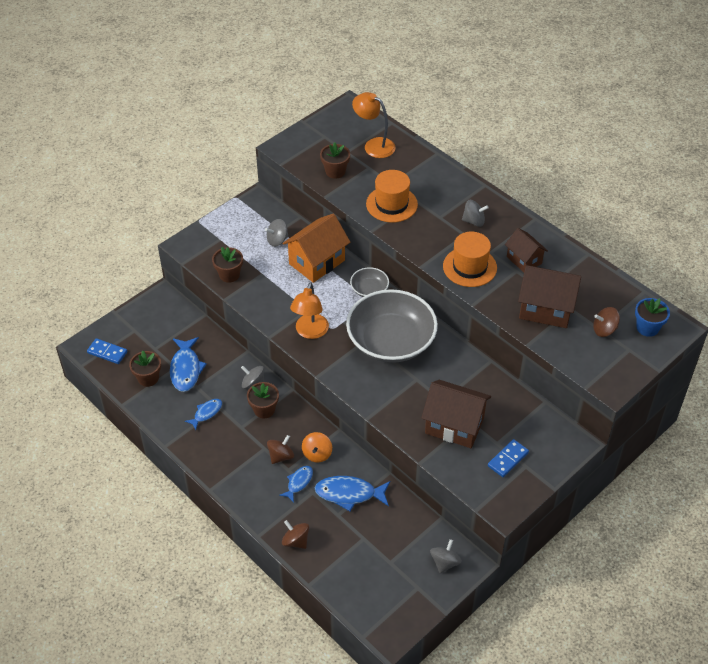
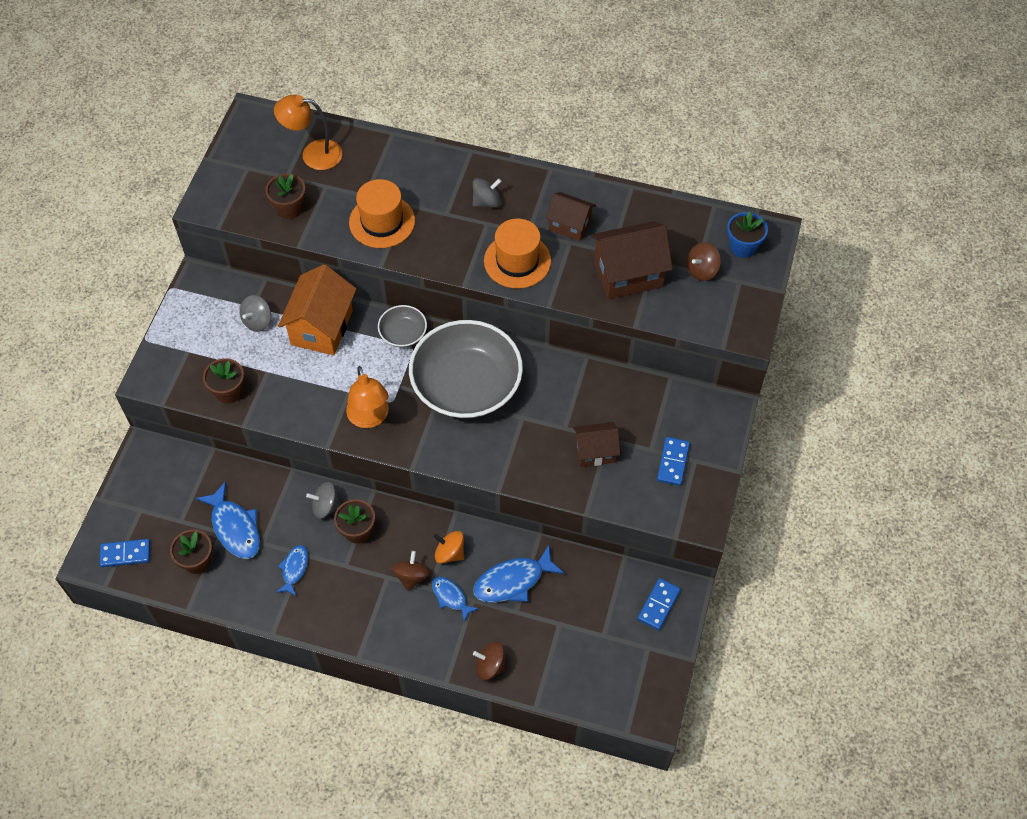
camera: 30 degrees left, 10 degrees up
(299, 482) = (451, 597): blue fish -> blue fish turned 45 degrees counterclockwise
(317, 454) = (449, 553): orange spinning top -> orange spinning top turned 135 degrees clockwise
(445, 562) = (658, 605): grey spinning top -> blue domino
(454, 425) = (595, 452): brown house -> brown house, size x0.61

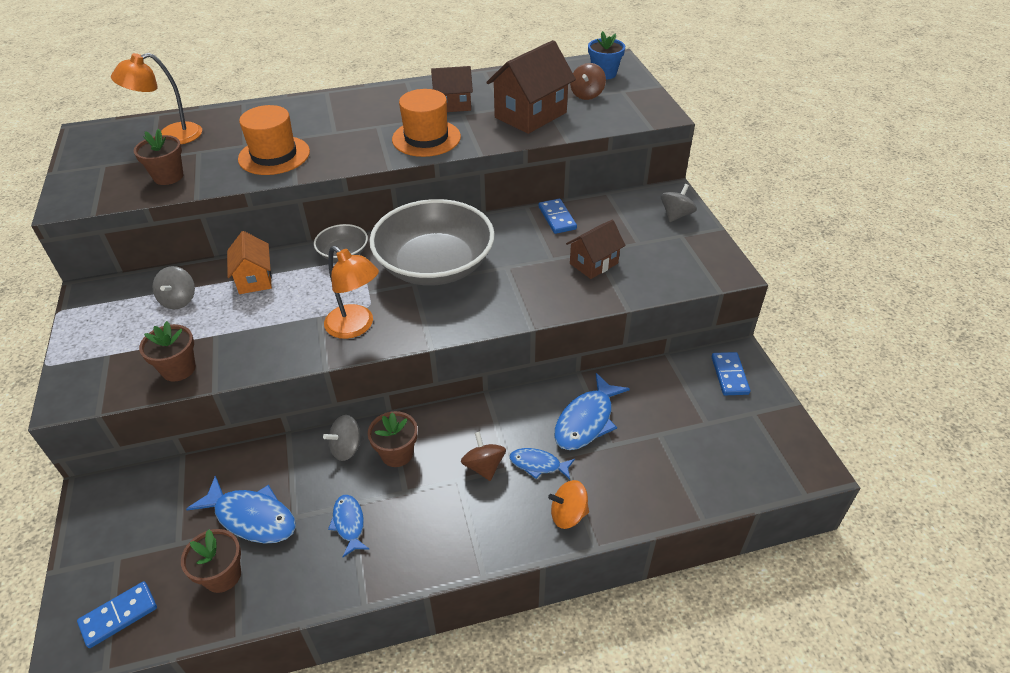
camera: 30 degrees left, 15 degrees down
(322, 327) = (254, 279): orange house -> orange house, size x0.61
(449, 553) = (506, 427): orange spinning top -> orange spinning top (568, 514)
(487, 202) = (366, 114): grey spinning top -> grey spinning top (676, 215)
(490, 666) = (627, 506): brown spinning top -> none
(673, 462) = (665, 243): blue domino -> blue domino (557, 218)

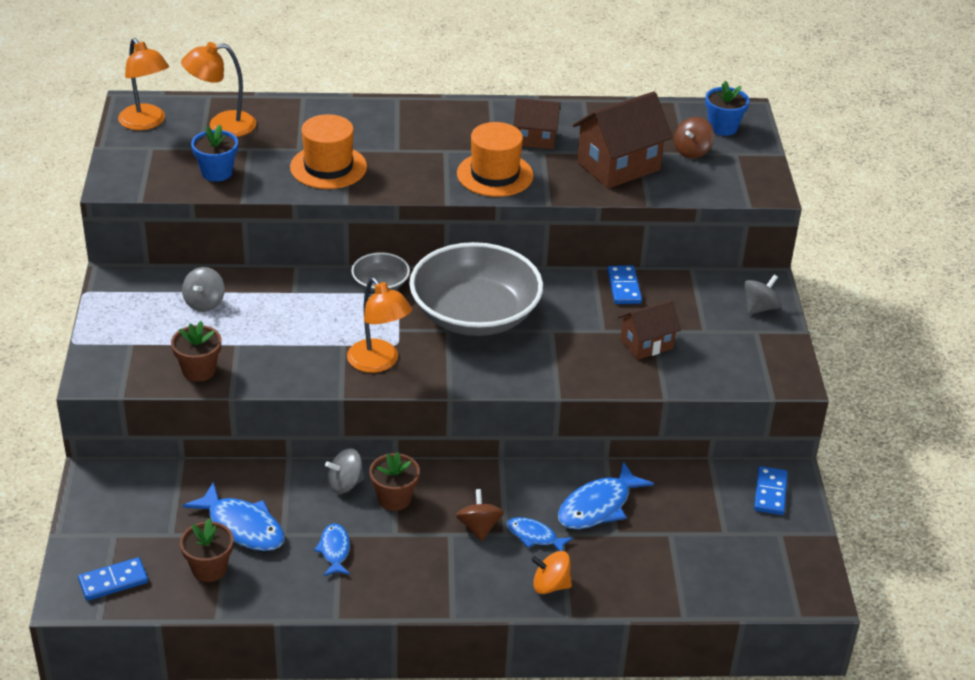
camera: 10 degrees right, 5 degrees down
(98, 145) = (146, 123): none -> orange lamp
(168, 176) = (217, 172): brown flower pot -> blue flower pot
(254, 279) = (283, 295): orange house -> none

